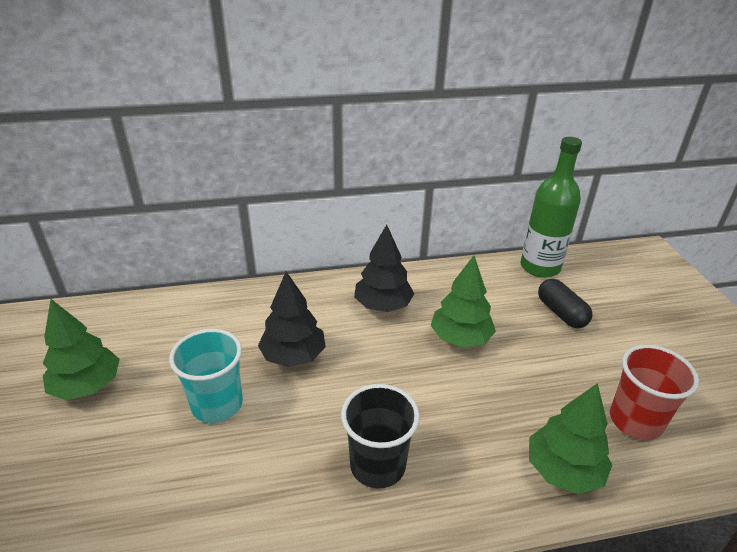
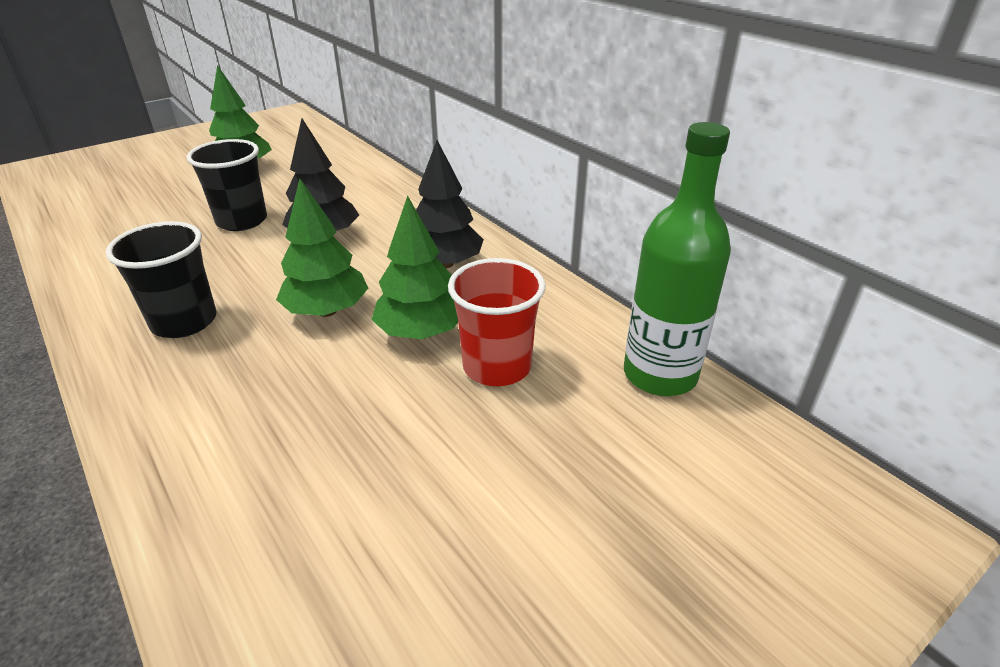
camera: 65 degrees right, 0 degrees up
(217, 404) = (242, 221): turquoise cup -> black cup
(561, 313) = (551, 418): black capsule -> none
(563, 470) = (201, 469): green tree -> green tree (327, 311)
(635, 421) = (326, 544): red cup -> red cup (497, 366)

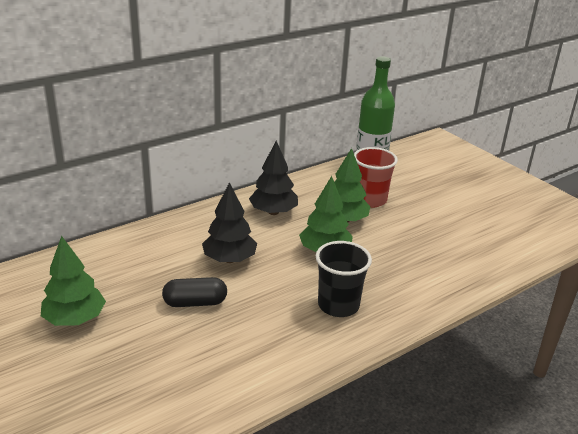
camera: 90 degrees left, 5 degrees down
(242, 221) = (195, 303): black cup -> black capsule

